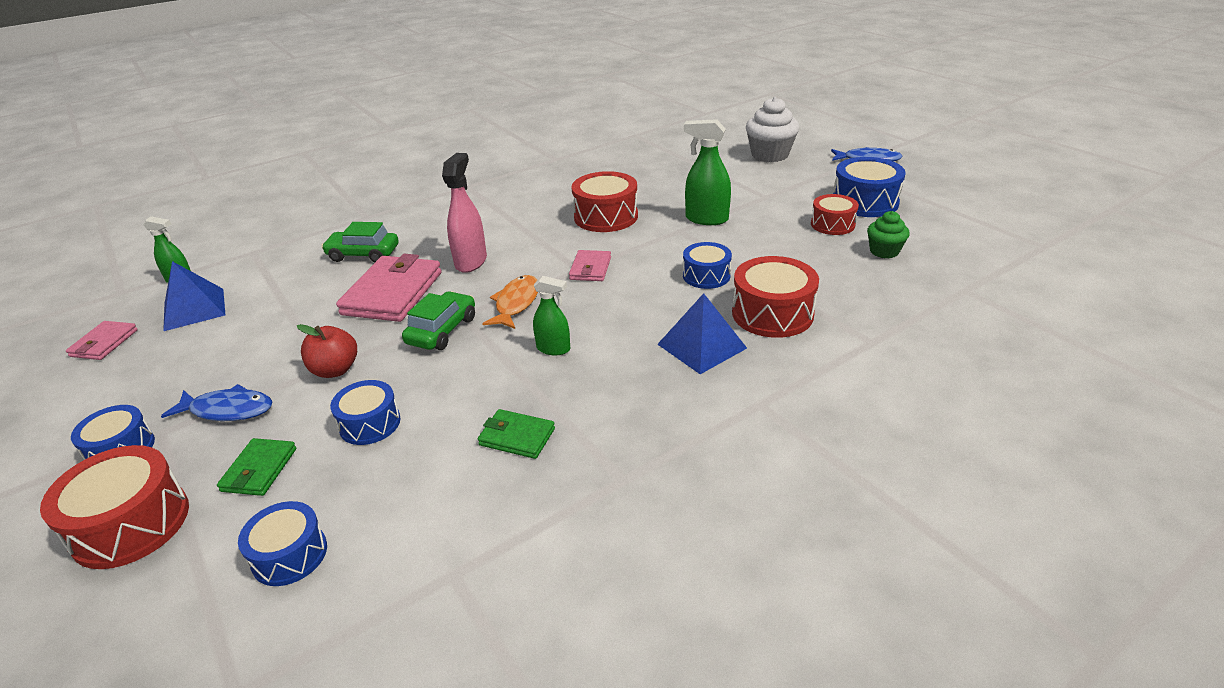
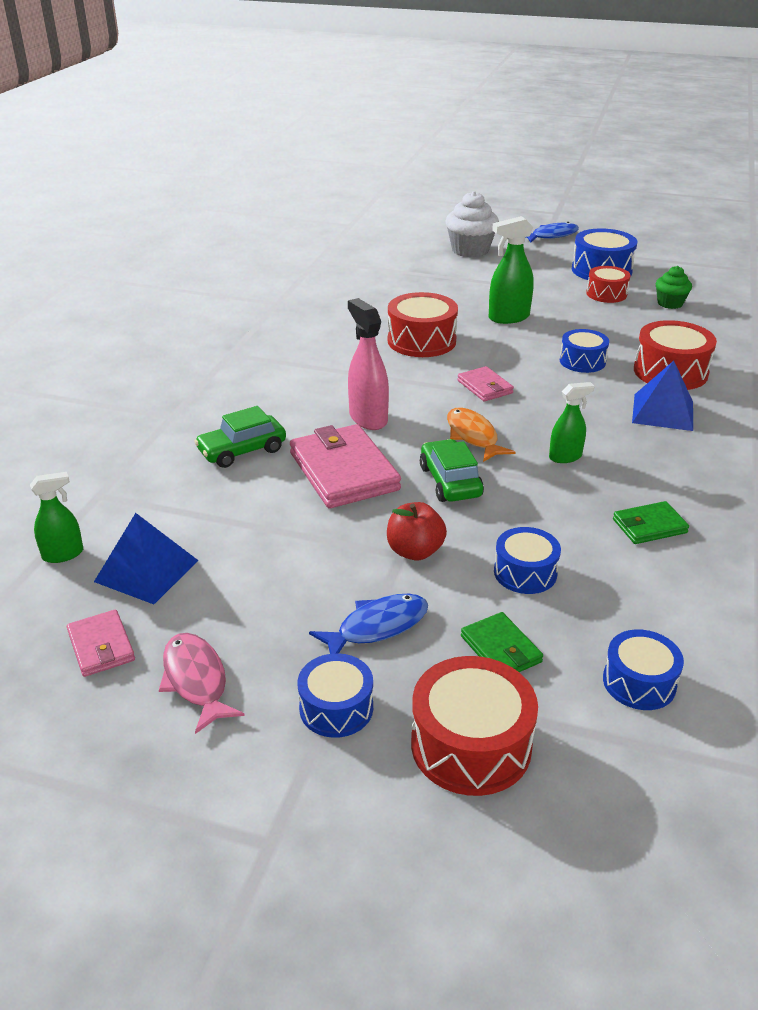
camera: 40 degrees left, 0 degrees up
(101, 389) = (196, 680): none -> pink fish

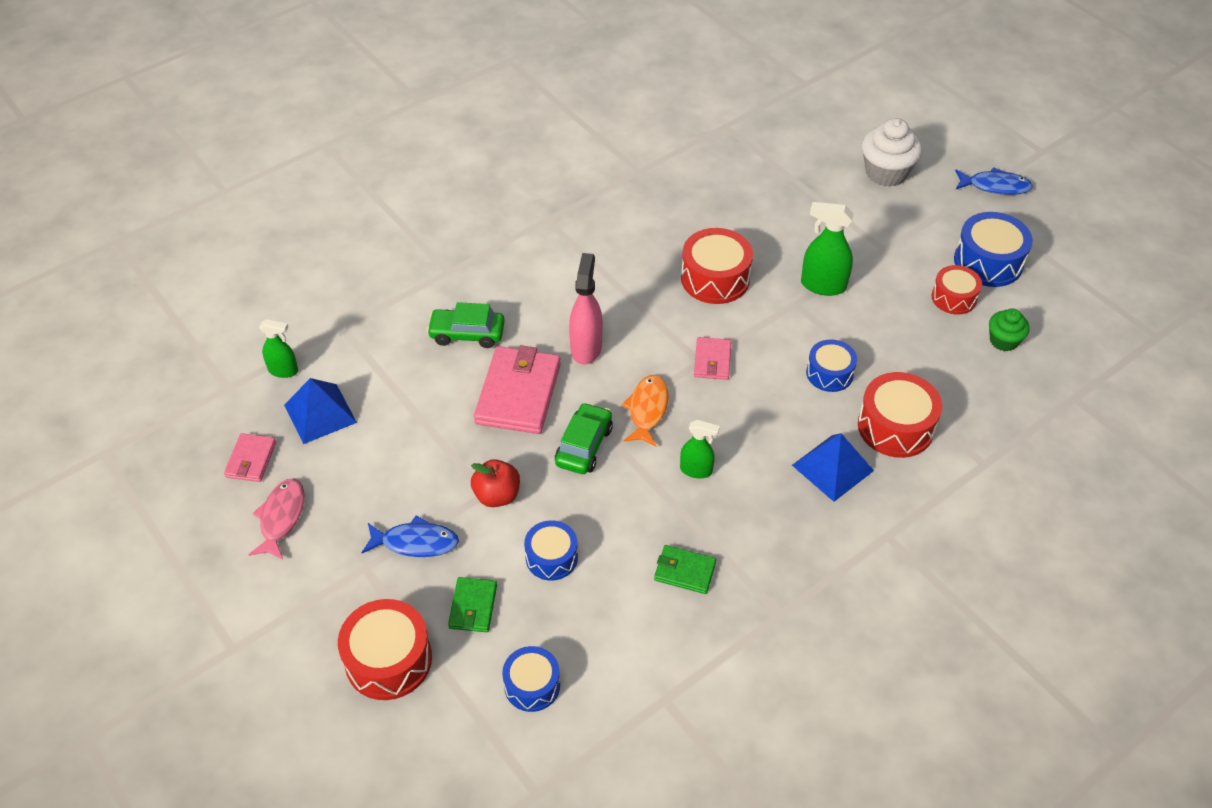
camera: 35 degrees right, 15 degrees up
(336, 708) = (339, 586): blue drum -> none

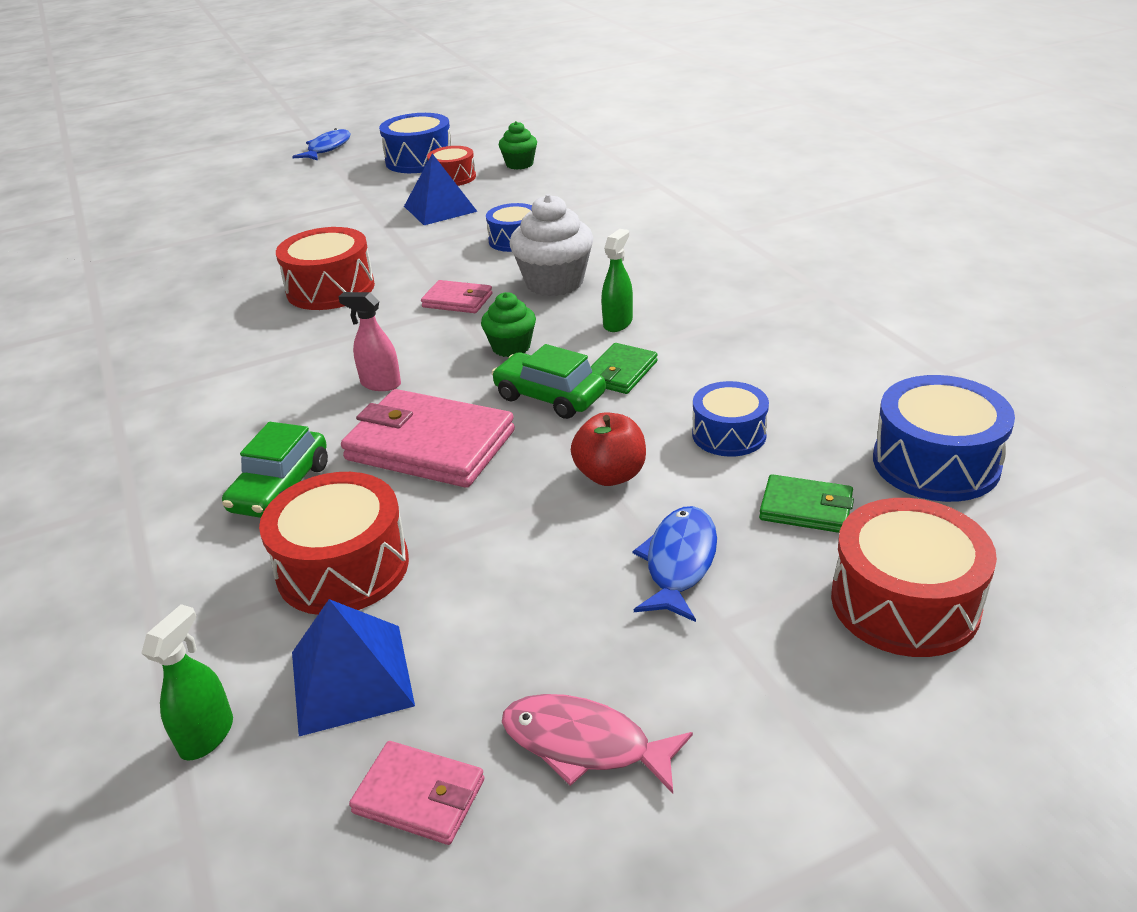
camera: 75 degrees left, 15 degrees down
(532, 685) = (935, 463): blue drum -> blue drum, size x1.56
(586, 348) = (380, 384): pink spray bottle -> pink spray bottle, size x0.64
(647, 410) = (511, 347): orange fish -> green cupcake
(685, 571) = (763, 341): green wallet -> green wallet (620, 372)
(823, 285) = (390, 232): green spray bottle -> none
(832, 467) = (640, 250): blue pyramid -> blue pyramid (440, 209)
(886, 173) = (260, 189): white cupcake -> white cupcake (554, 283)
(895, 427) = (600, 217): red drum -> red drum (343, 567)

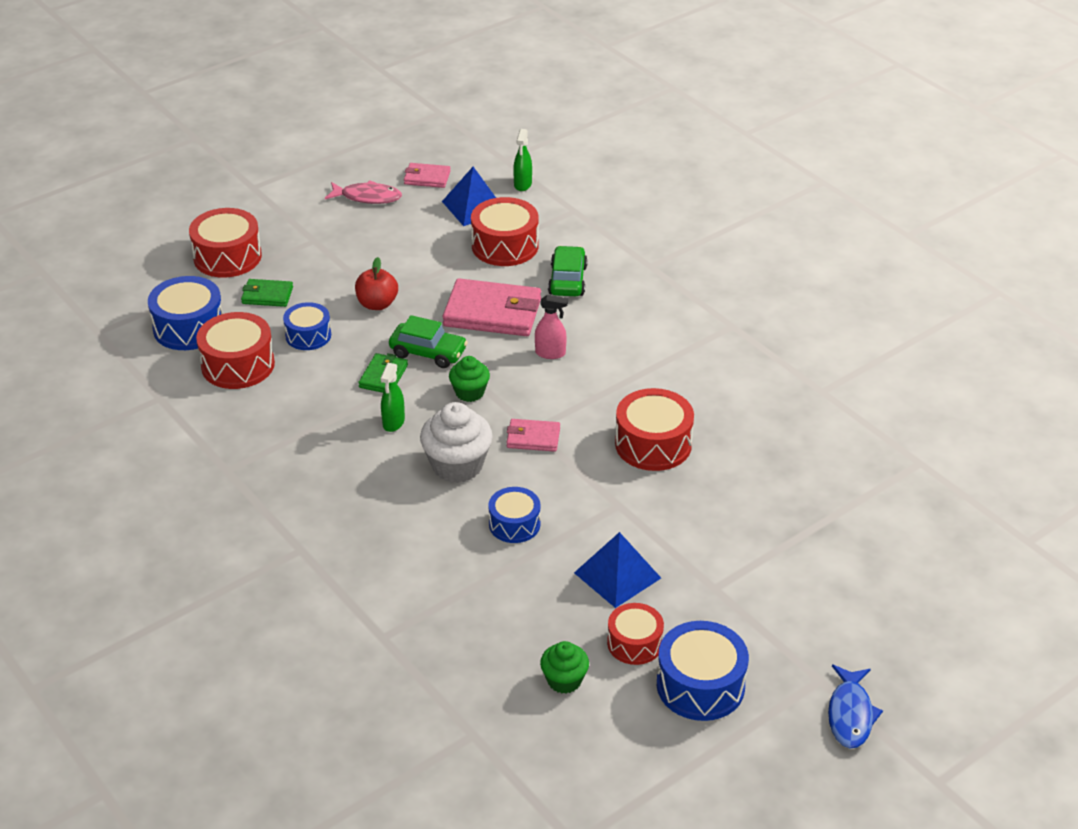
camera: 165 degrees right, 5 degrees up
(679, 562) = (334, 263): blue fish -> none
(836, 401) = (238, 365): none -> red drum

